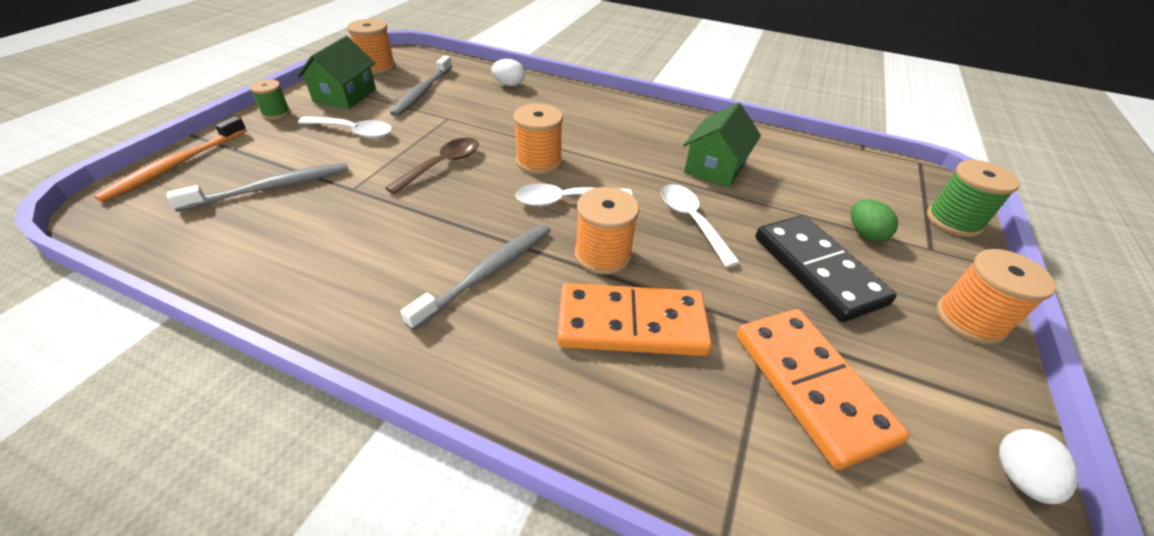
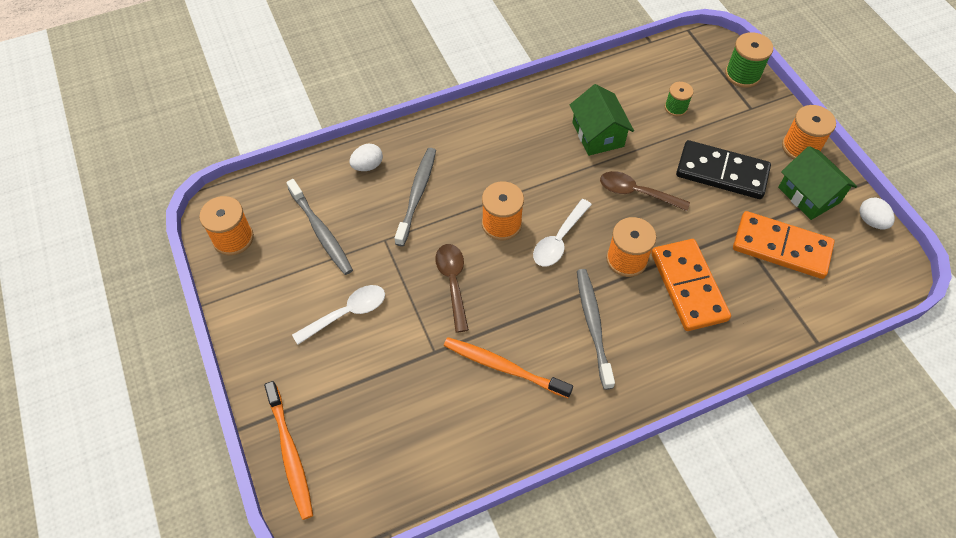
camera: 45 degrees left, 15 degrees up
(273, 187) = (387, 400): grey toothbrush -> grey toothbrush (417, 194)
(276, 113) = (257, 353): green spool -> green spool (676, 107)
(345, 95) = (272, 289): green house -> green house (809, 195)
(371, 236) = (503, 367): none -> orange toothbrush
(631, 323) = (688, 286): orange domino -> orange domino turned 60 degrees counterclockwise
(691, 221) = (636, 193): white spoon -> brown spoon
(864, 233) = (716, 124): green egg -> none

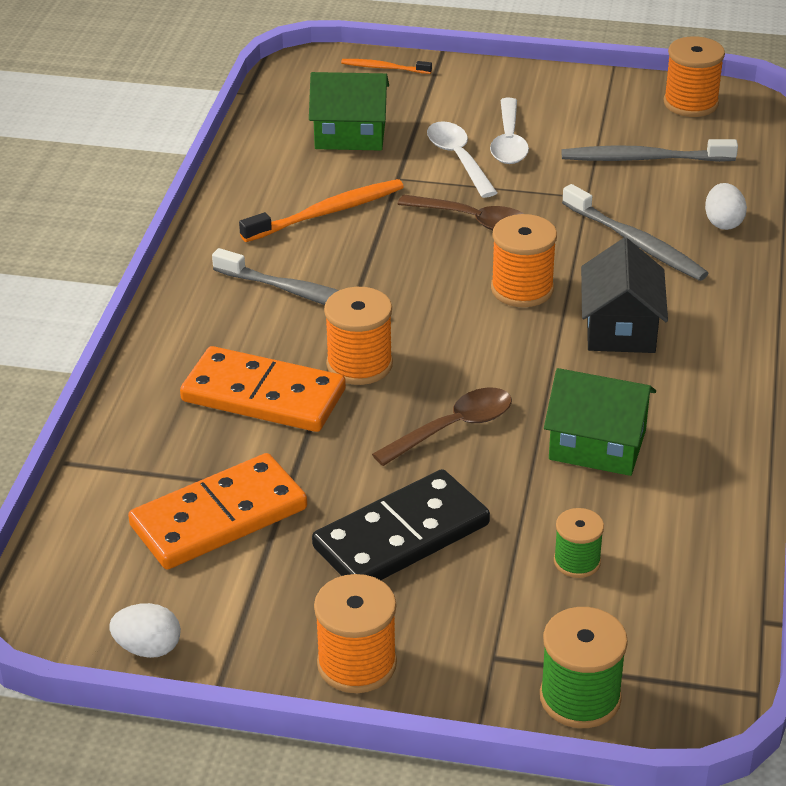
camera: 125 degrees right, 20 degrees down
(290, 454) = (383, 68): orange toothbrush -> orange toothbrush, size x0.57
(501, 166) = (620, 328): none -> black house
(559, 240) = (448, 323): white spoon -> white spoon (458, 159)
(809, 195) = (265, 608): green house -> green house (350, 134)

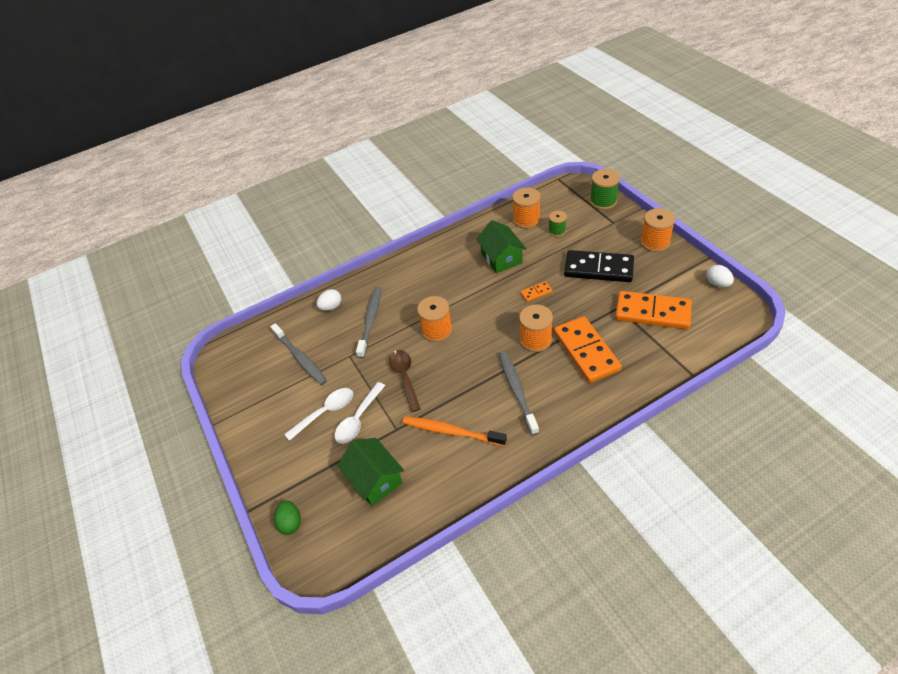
camera: 125 degrees left, 10 degrees up
(383, 68) = (291, 523): orange toothbrush -> green egg
(453, 428) = (536, 293): brown spoon -> orange domino
(620, 328) = (432, 291): black house -> none
(690, 103) = (234, 373): orange spool -> orange spool (526, 220)

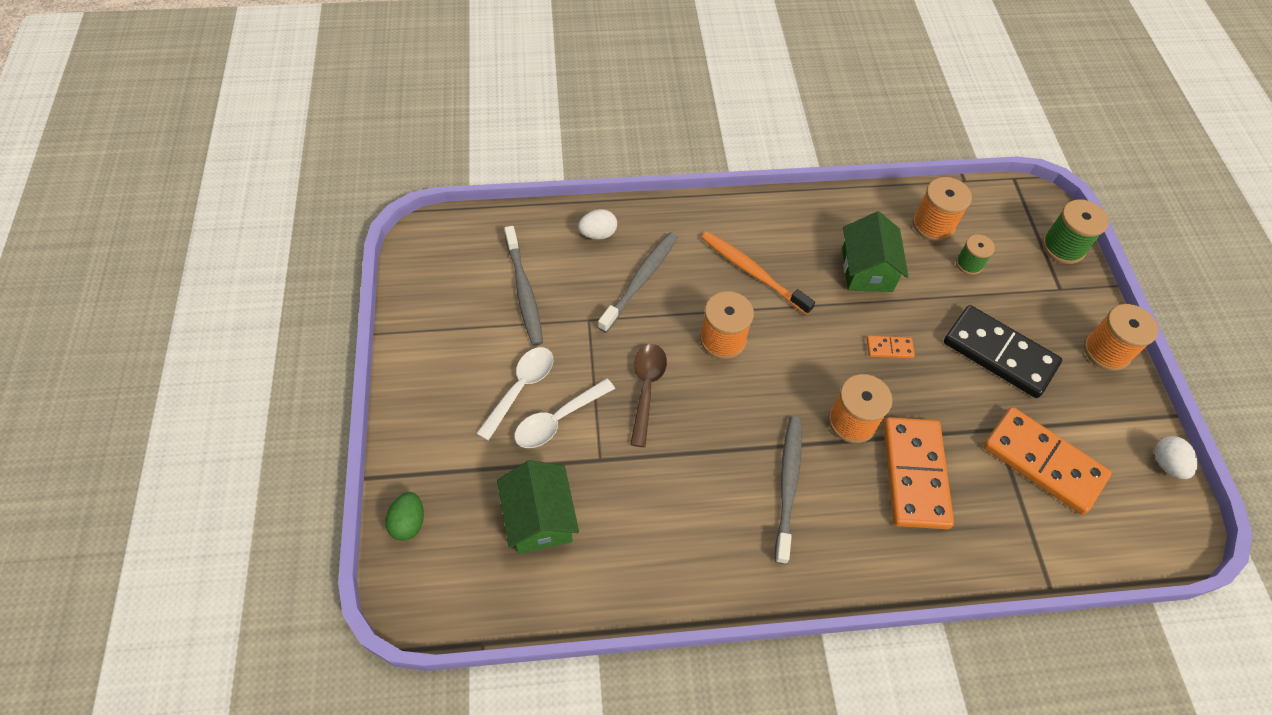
camera: 15 degrees right, 10 degrees up
(326, 412) = (521, 388): white spoon -> white spoon turned 45 degrees counterclockwise
(451, 431) = (669, 500): orange toothbrush -> orange toothbrush (752, 272)

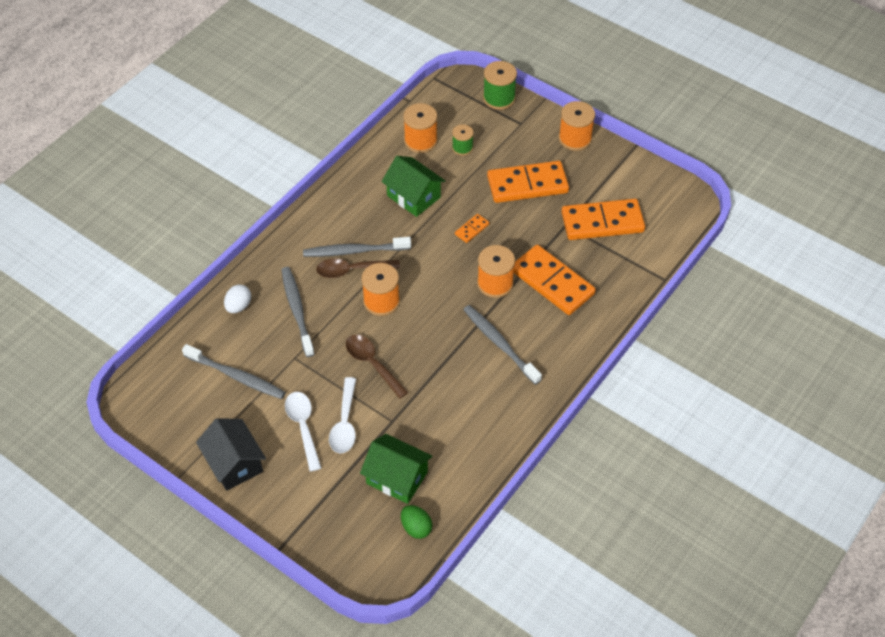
camera: 45 degrees left, 5 degrees down
(408, 523) = (331, 547): green egg -> green egg (416, 528)
(431, 364) = (234, 463): none -> black house
(730, 287) = (352, 270): none -> brown spoon
(752, 272) = (354, 251): orange toothbrush -> grey toothbrush
(999, 354) = (527, 185): black domino -> orange domino
(1166, 464) = (655, 173): white egg -> none

